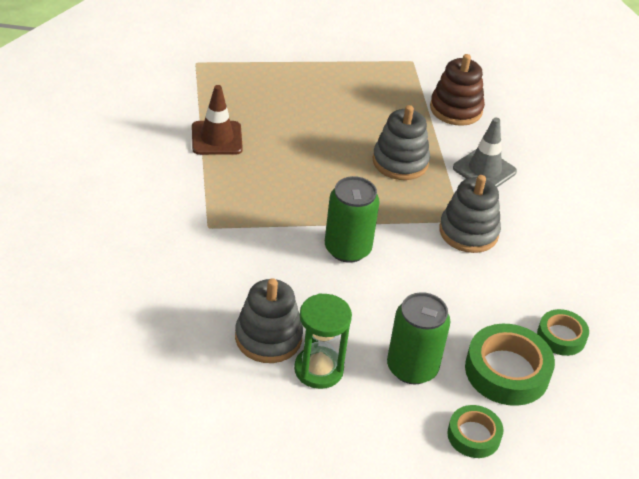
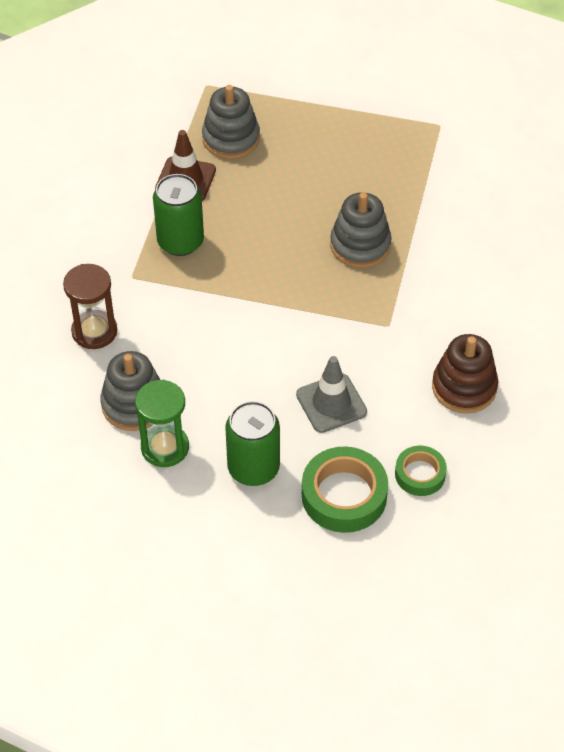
camera: 25 degrees right, 10 degrees up
(196, 281) = (94, 331): none -> brown hourglass
(347, 249) = (255, 331): green can -> green can (180, 241)
(456, 109) = (455, 194): brown stacking toy -> brown stacking toy (464, 387)
(468, 232) = (388, 340): grey stacking toy -> grey stacking toy (231, 138)
(473, 435) = (276, 549): green tape -> none
(484, 170) = (446, 273): grey traffic cone -> grey traffic cone (331, 403)

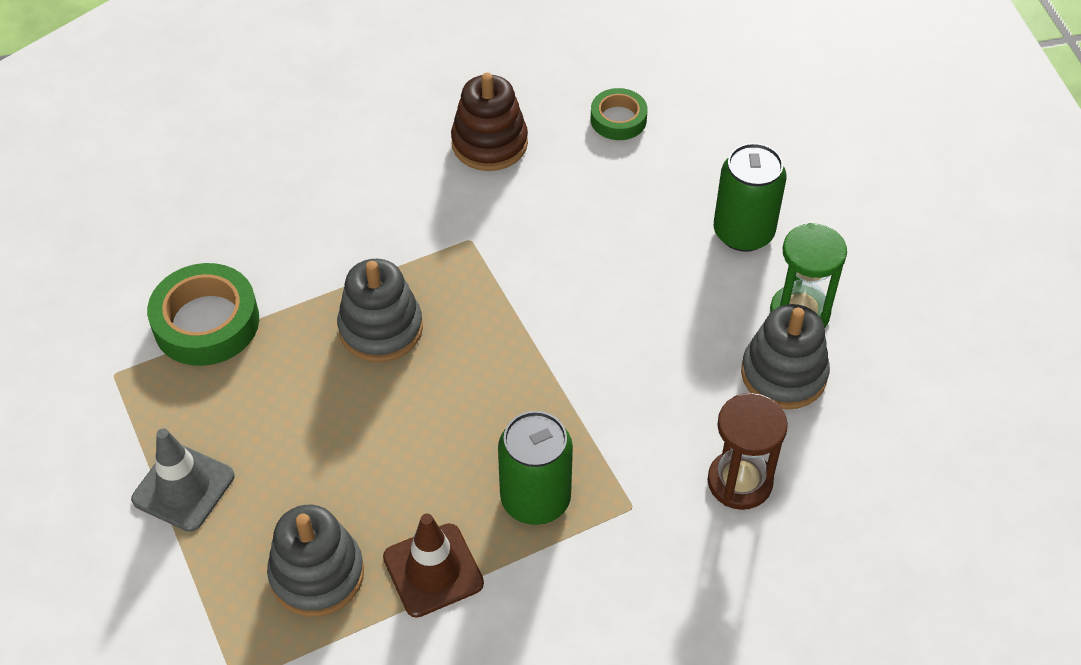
camera: 130 degrees left, 0 degrees up
(331, 403) = (610, 224): grey traffic cone -> grey traffic cone (183, 488)
(344, 495) = (697, 154): green tape -> green tape (206, 322)

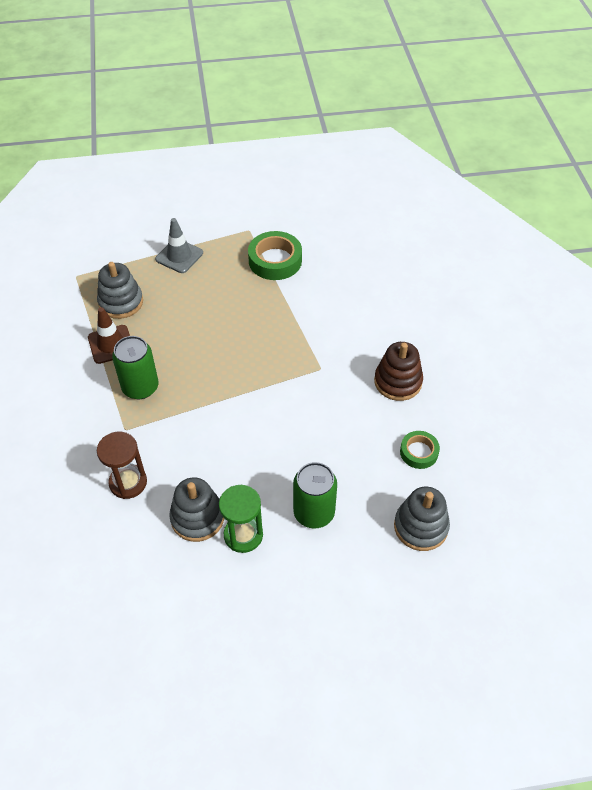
camera: 95 degrees right, 0 degrees up
(381, 328) = (261, 327): grey stacking toy -> grey stacking toy (420, 526)

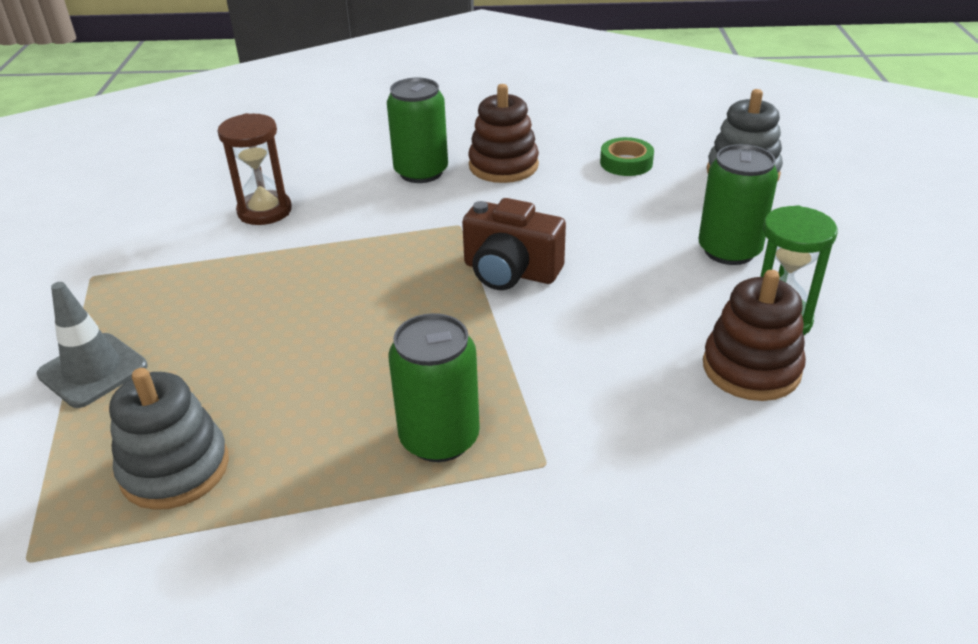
camera: 80 degrees left, 15 degrees down
(111, 344) = (298, 487): brown traffic cone -> none
(128, 482) = (679, 460): brown hourglass -> brown hourglass (264, 211)
(197, 517) = (751, 368): grey stacking toy -> brown stacking toy
(275, 260) = (194, 251): green tape -> none
(275, 399) = (510, 272): none -> brown camera
(379, 340) = (421, 172): none -> green can

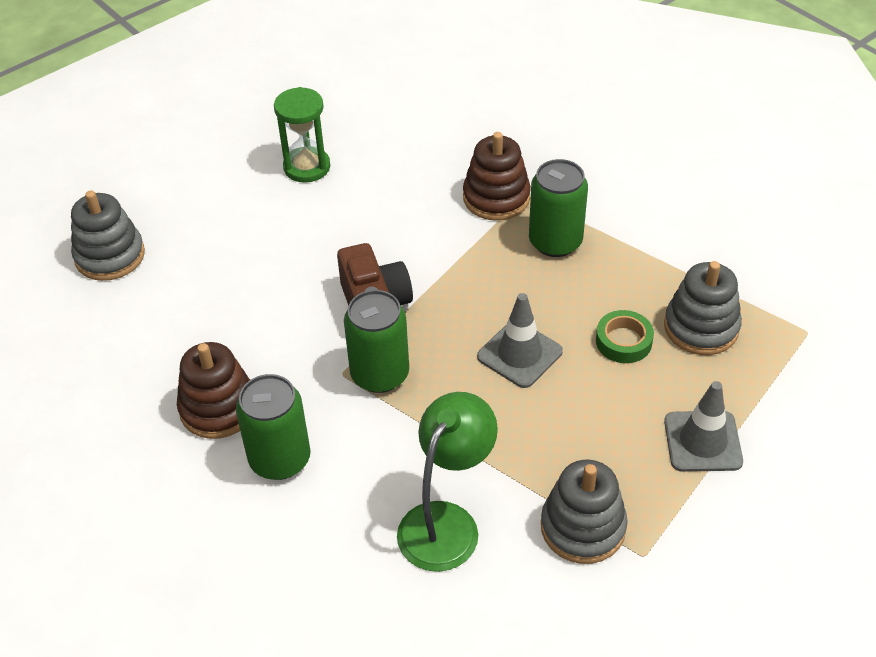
camera: 130 degrees left, 10 degrees up
(157, 262) = (583, 527): none -> grey stacking toy
(264, 211) = (446, 522): brown hourglass -> green lamp
(339, 322) = (519, 354): none -> grey traffic cone
(626, 163) = (146, 331): green tape -> green tape (623, 341)
(729, 250) = (243, 216): green can -> green can (380, 374)
(751, 368) = (367, 160): brown stacking toy -> brown stacking toy (496, 198)

